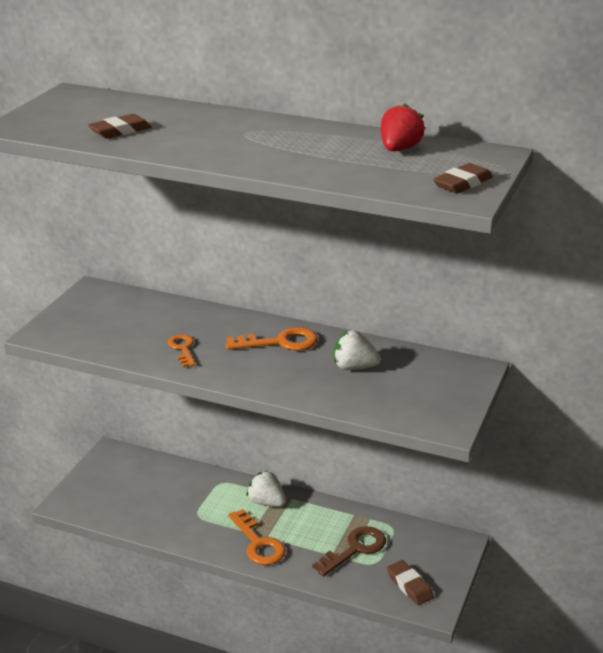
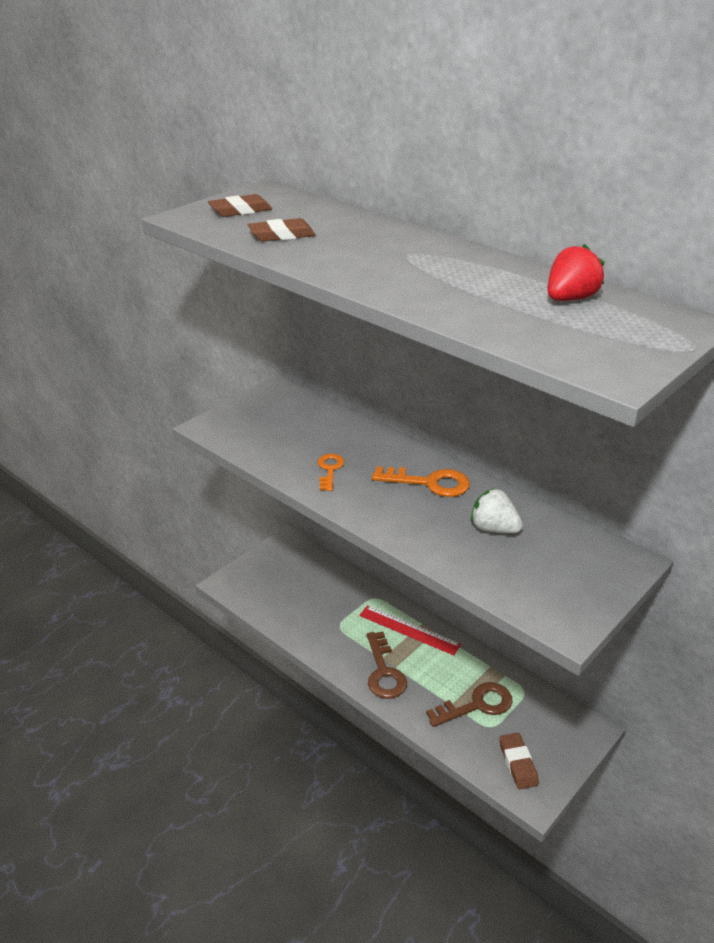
camera: 20 degrees right, 5 degrees up
(258, 543) = (384, 672): orange key -> brown key
(266, 502) = (409, 630): white strawberry -> red ruler
(462, 183) = (623, 354): brown eraser -> brown eraser (240, 210)

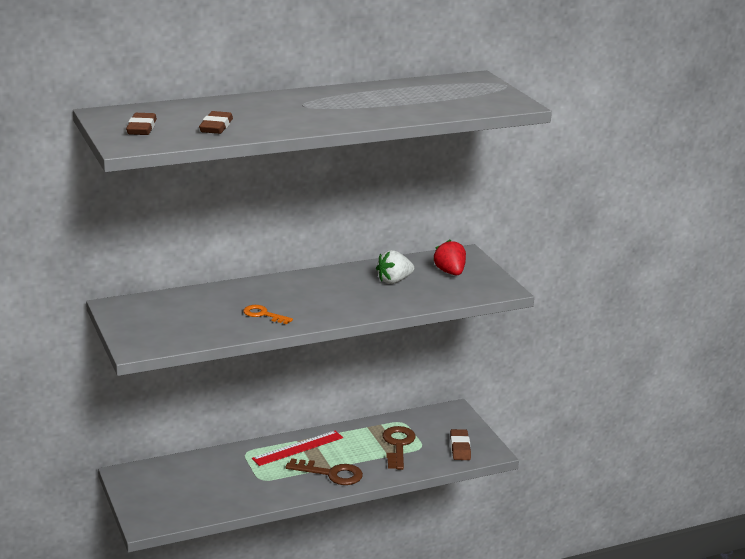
camera: 65 degrees left, 10 degrees down
(429, 483) = (321, 285): orange key -> none
(518, 763) = (460, 448): brown eraser -> brown eraser turned 75 degrees clockwise
(570, 299) = (419, 89): red strawberry -> red strawberry (450, 272)

